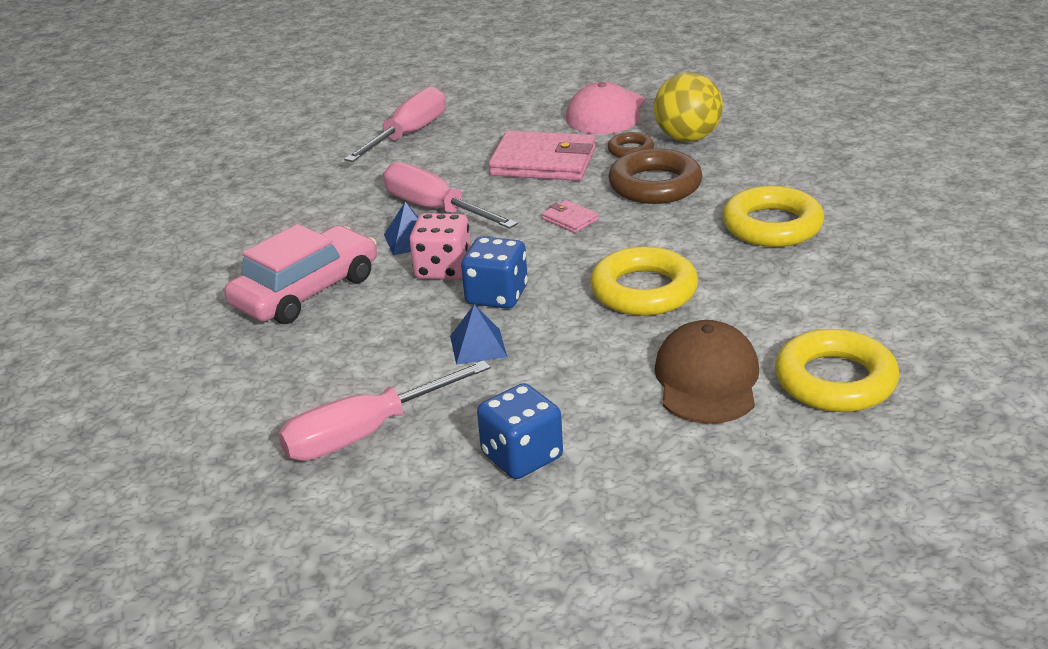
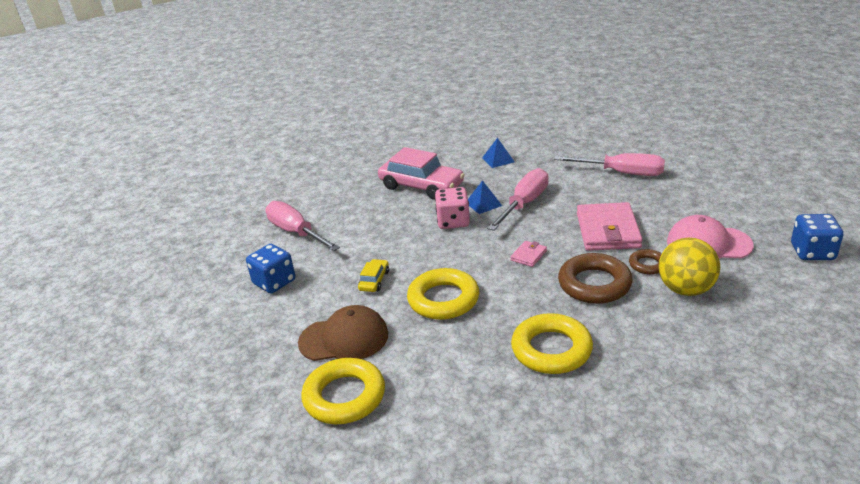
camera: 80 degrees right, 0 degrees up
(478, 346) = (374, 249): blue pyramid -> blue pyramid (498, 160)
(496, 296) = (427, 245): blue dice -> blue dice (812, 252)
(568, 348) = (374, 280): none -> yellow car

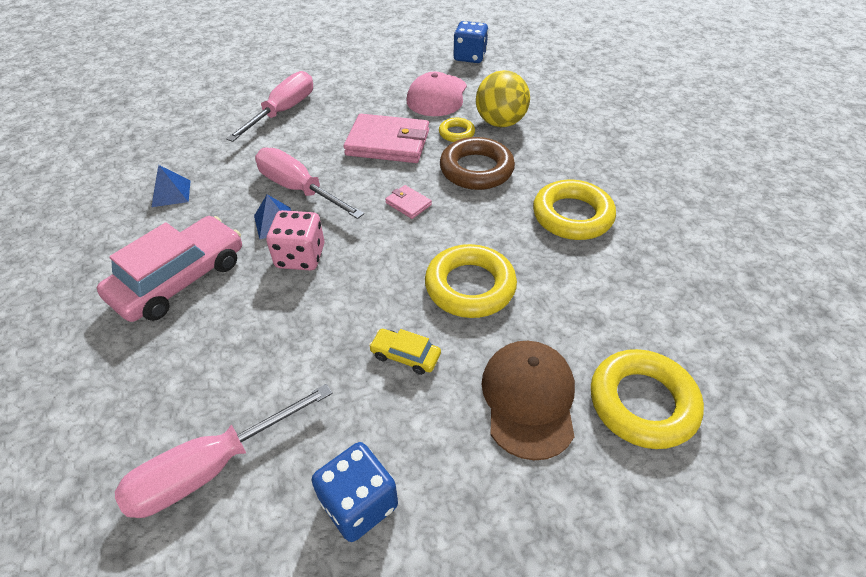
camera: 85 degrees left, 15 degrees up
(647, 265) = (456, 133): brown ring -> yellow ring

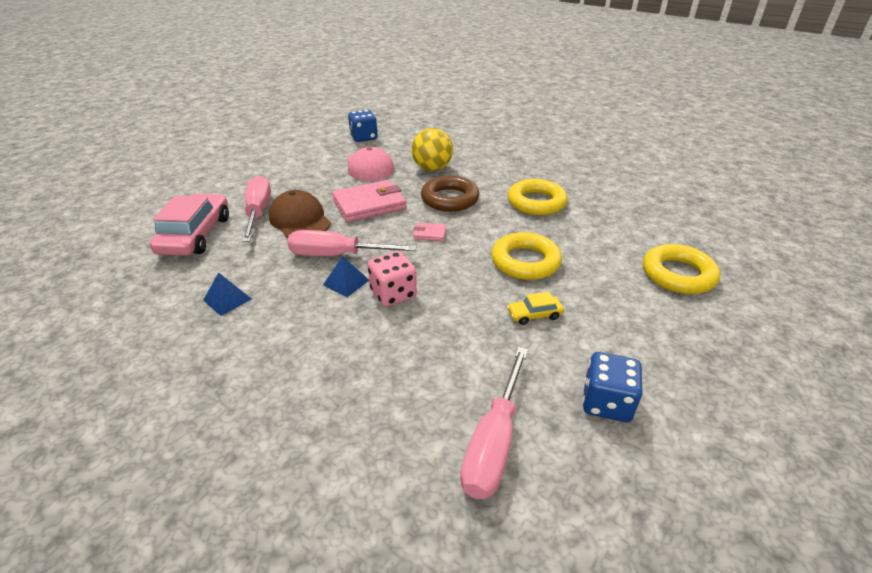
camera: 35 degrees left, 10 degrees down
(180, 279) = (314, 349): pink car -> pink car (195, 235)
(456, 133) = (411, 183): yellow ring -> none
(528, 399) = (626, 301): brown cap -> brown cap (300, 220)

